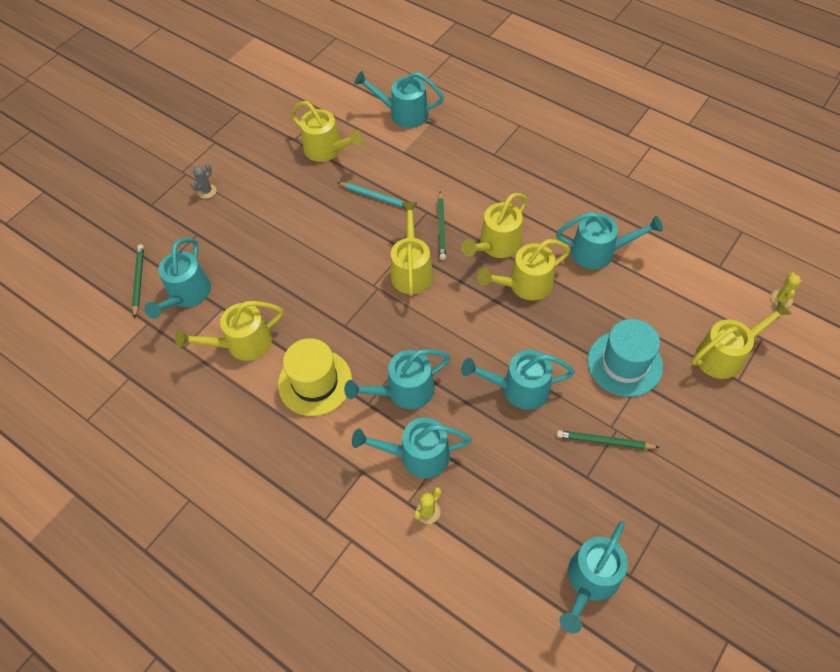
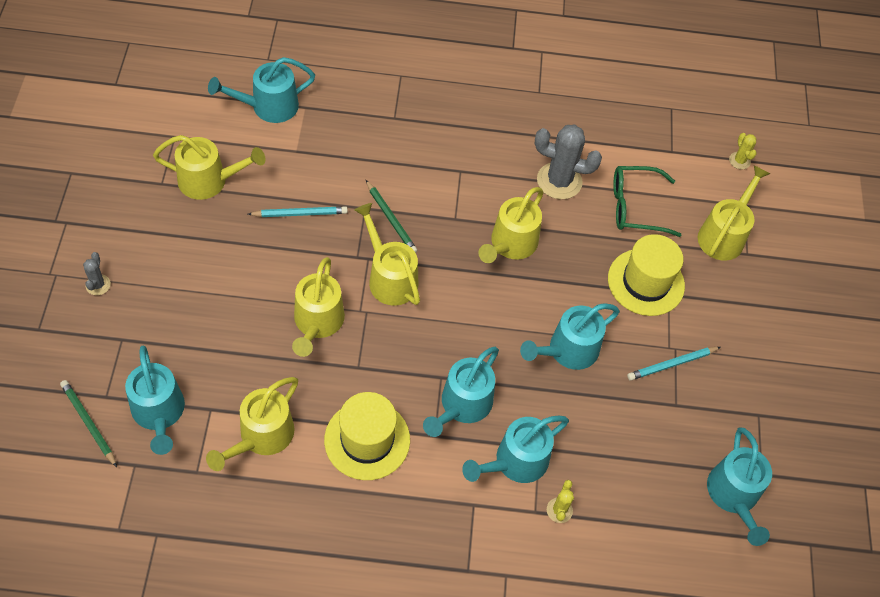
camera: 40 degrees left, 0 degrees up
(496, 245) = (458, 215): yellow watering can -> yellow watering can (317, 323)
(599, 252) = (559, 181): turquoise watering can -> grey cactus
(604, 441) = (672, 364): green pencil -> turquoise pencil
(624, 363) = (646, 282): turquoise hat -> yellow hat
(655, 299) = (635, 207): none -> green glasses

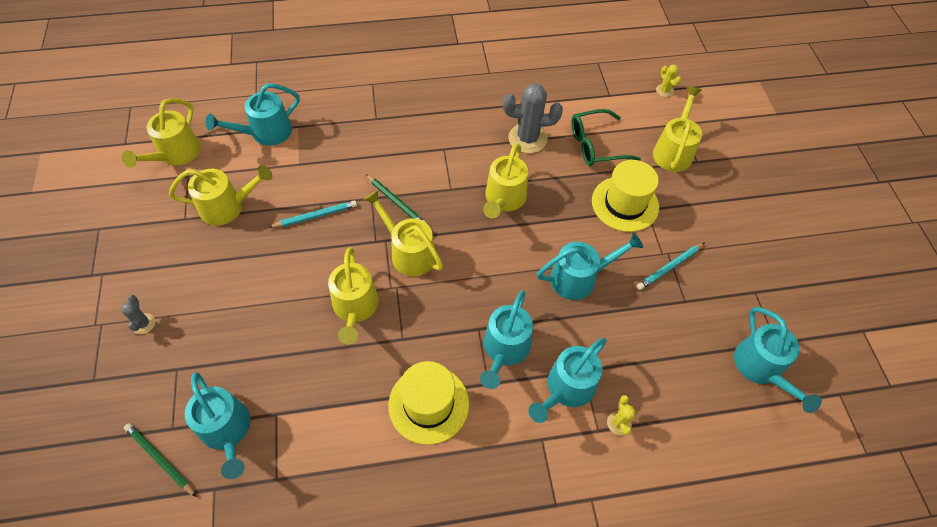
camera: 10 degrees left, 0 degrees up
(261, 437) = (330, 428): yellow watering can -> yellow watering can (175, 154)
(567, 351) = (579, 278): turquoise watering can -> turquoise watering can turned 150 degrees counterclockwise

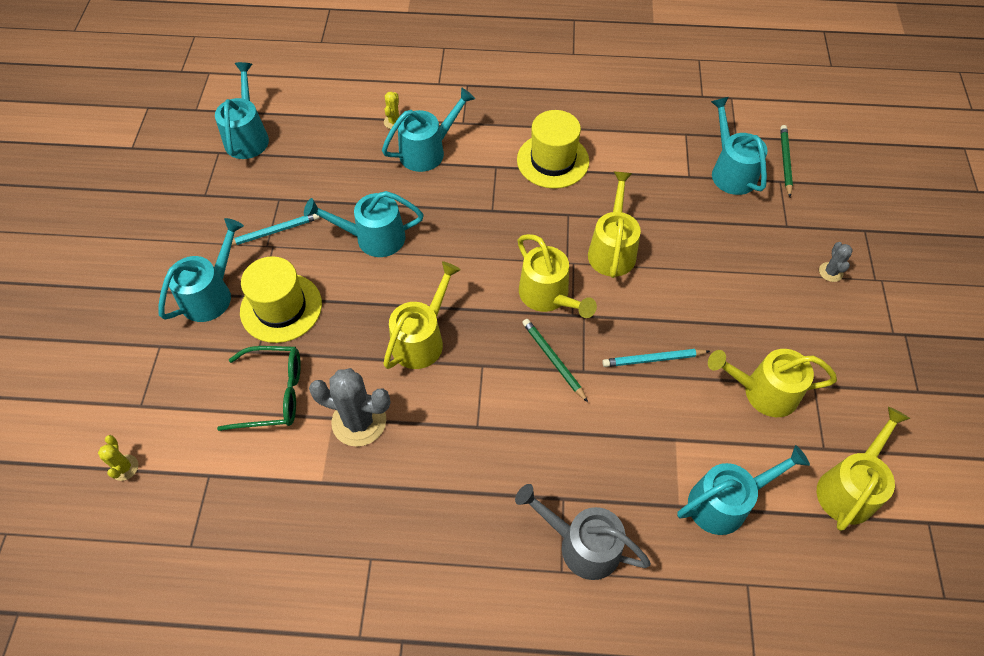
camera: 165 degrees left, 0 degrees up
(160, 459) = (785, 161): green pencil -> green pencil turned 135 degrees counterclockwise
(361, 97) = (581, 544): none -> grey watering can
(504, 350) = (472, 189): turquoise watering can -> turquoise watering can (211, 294)
(673, 150) = (178, 366): yellow watering can -> none

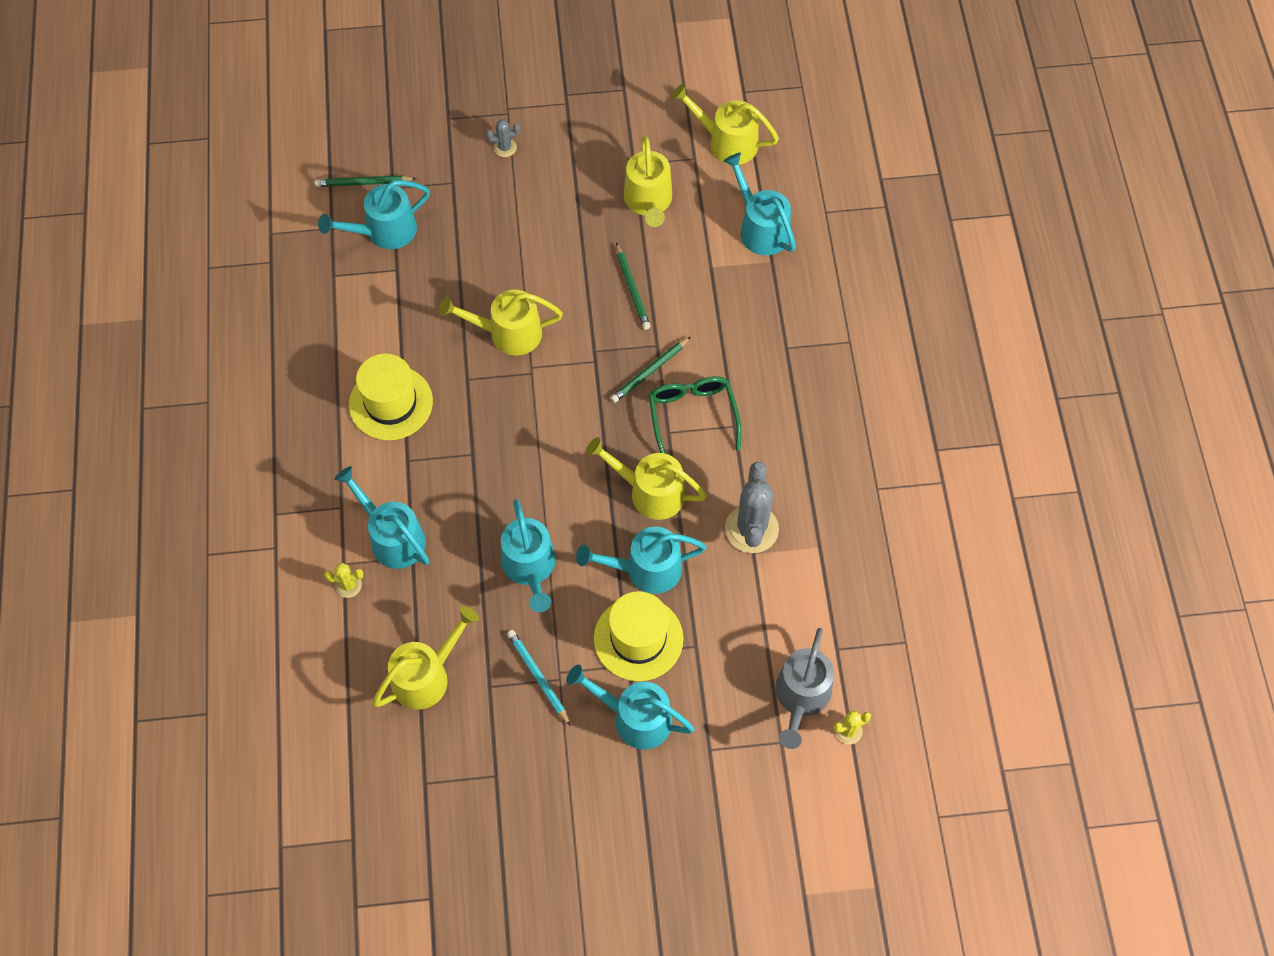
camera: 100 degrees left, 5 degrees up
(247, 136) = (393, 755): turquoise watering can -> turquoise watering can (645, 569)
(273, 394) = (740, 616): green glasses -> green glasses (692, 416)
(548, 296) = (577, 385): yellow watering can -> yellow watering can (427, 675)
(581, 544) = (823, 329): grey watering can -> grey watering can (801, 698)
(653, 359) = (632, 288): turquoise pencil -> green pencil

